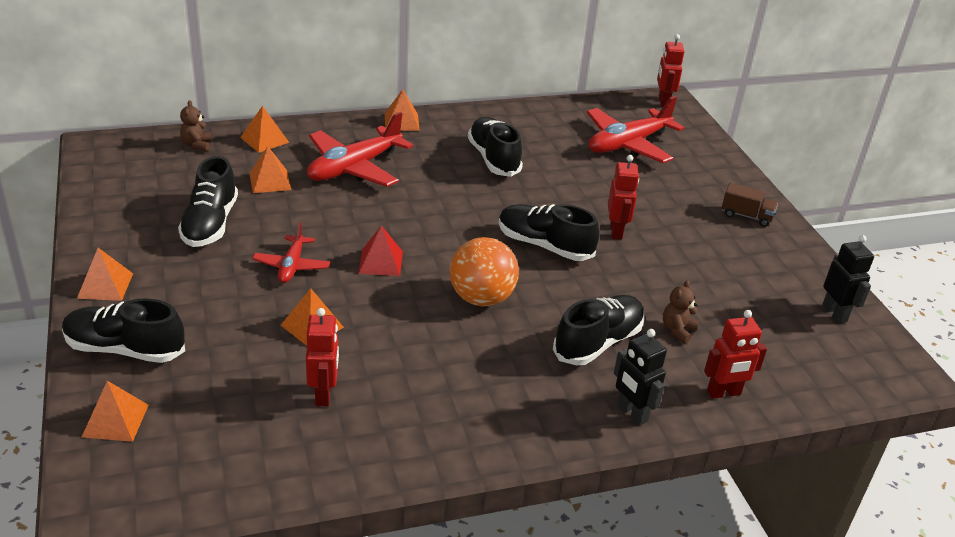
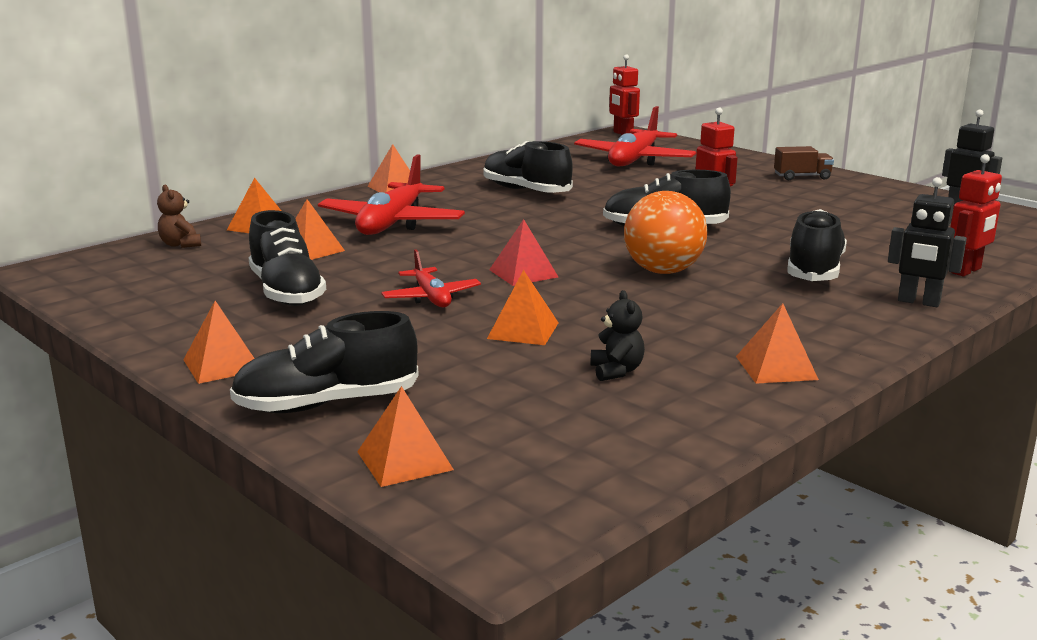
camera: 25 degrees left, 15 degrees down
(324, 394) = (616, 371): red robot -> black teddy bear
(432, 438) = (776, 367): none -> orange pyramid
(677, 330) = (865, 247): brown teddy bear -> none

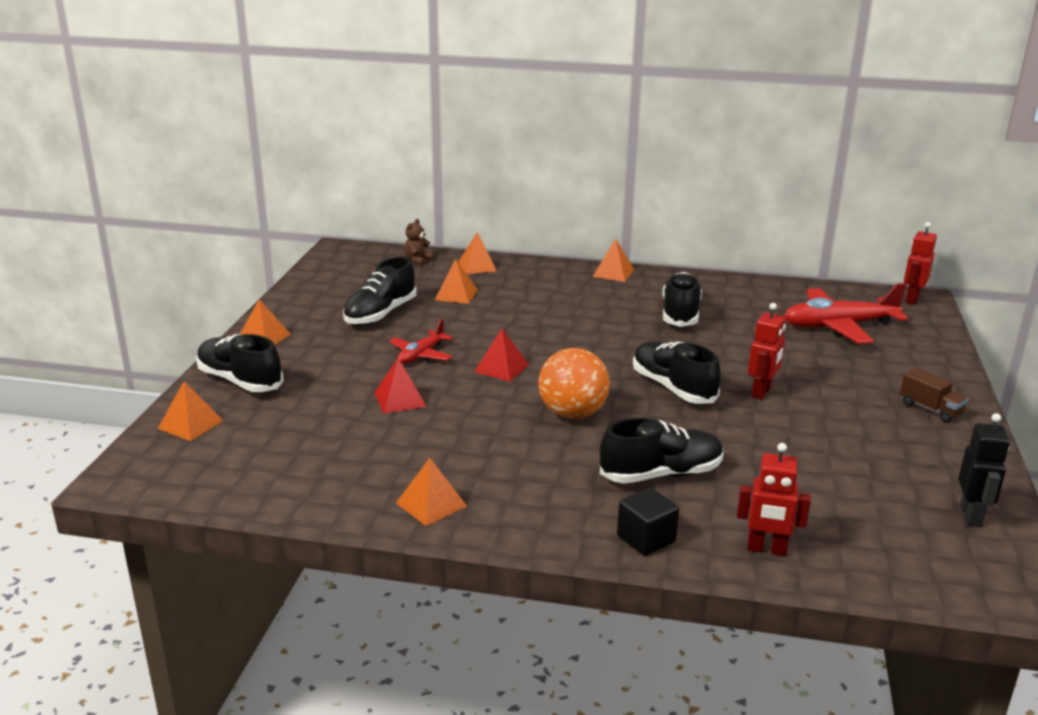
camera: 55 degrees right, 5 degrees up
(392, 223) = (539, 298): red plane -> none
(523, 330) = (400, 399): orange pyramid -> red pyramid
(616, 371) = (366, 448): black teddy bear -> none
(918, 302) = (646, 538): black robot -> black cube

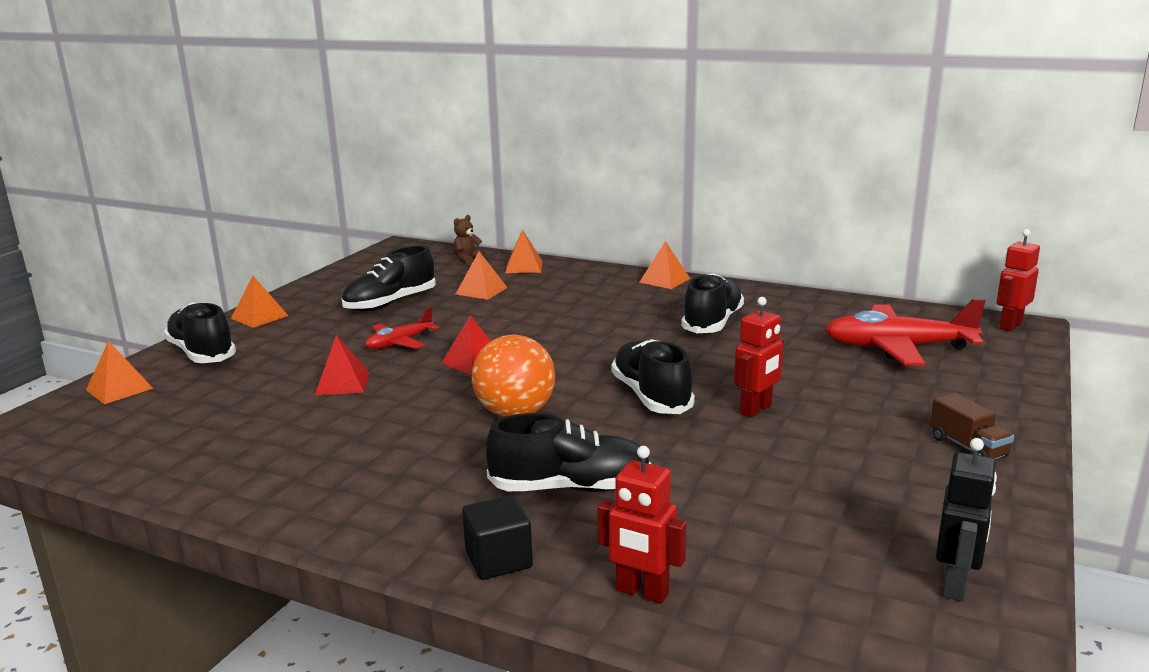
camera: 15 degrees right, 5 degrees down
(431, 504) = (285, 492): orange pyramid -> none

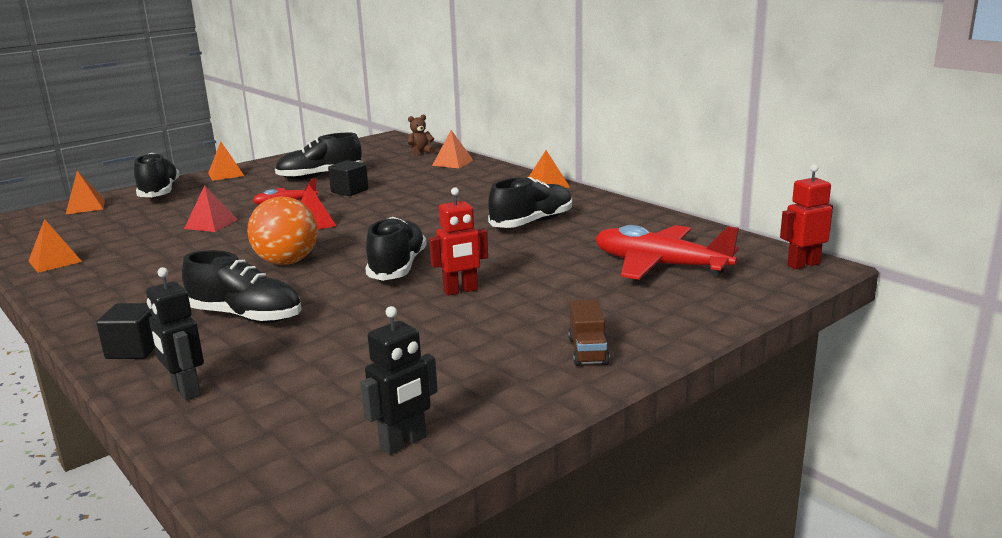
camera: 25 degrees right, 0 degrees up
(455, 316) = (349, 191): none -> black cube
(481, 290) = (395, 176): orange pyramid -> orange pyramid (55, 261)
(642, 592) = (185, 390): red robot -> black robot

